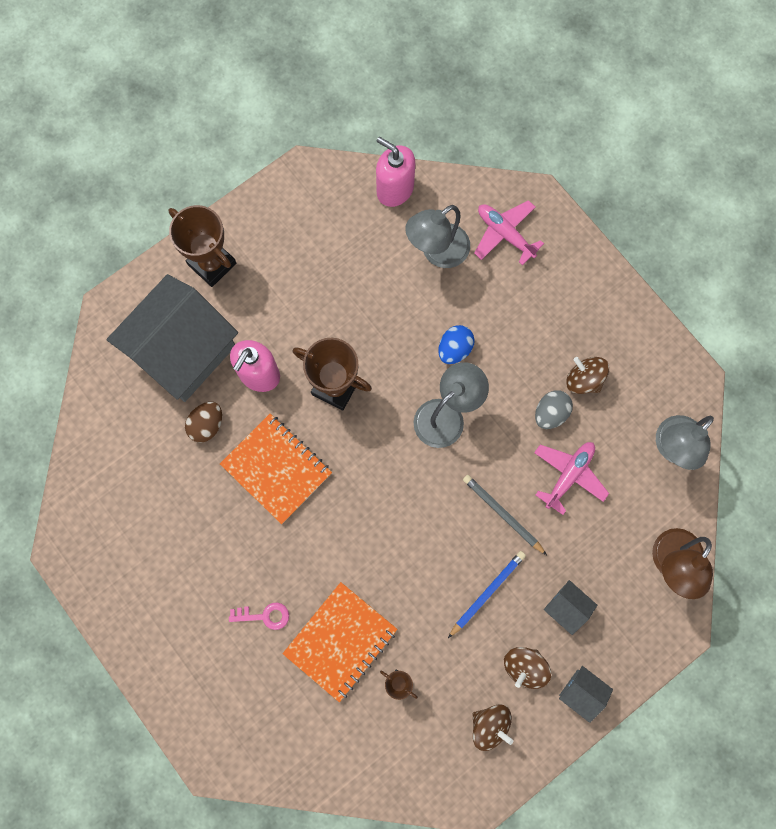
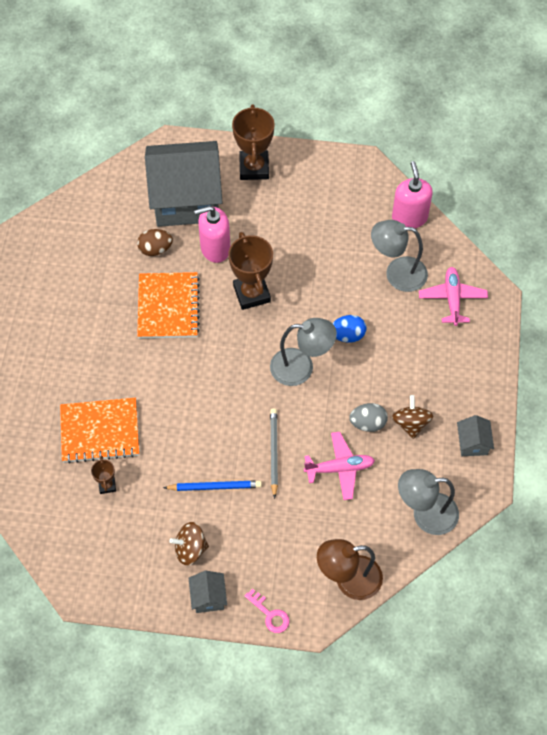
camera: 45 degrees right, 15 degrees down
(264, 615) = (73, 378): pink key -> pink key (270, 614)
(490, 725) = (133, 561): brown spinning top -> none
(566, 607) = (253, 541): grey house -> grey house (472, 443)

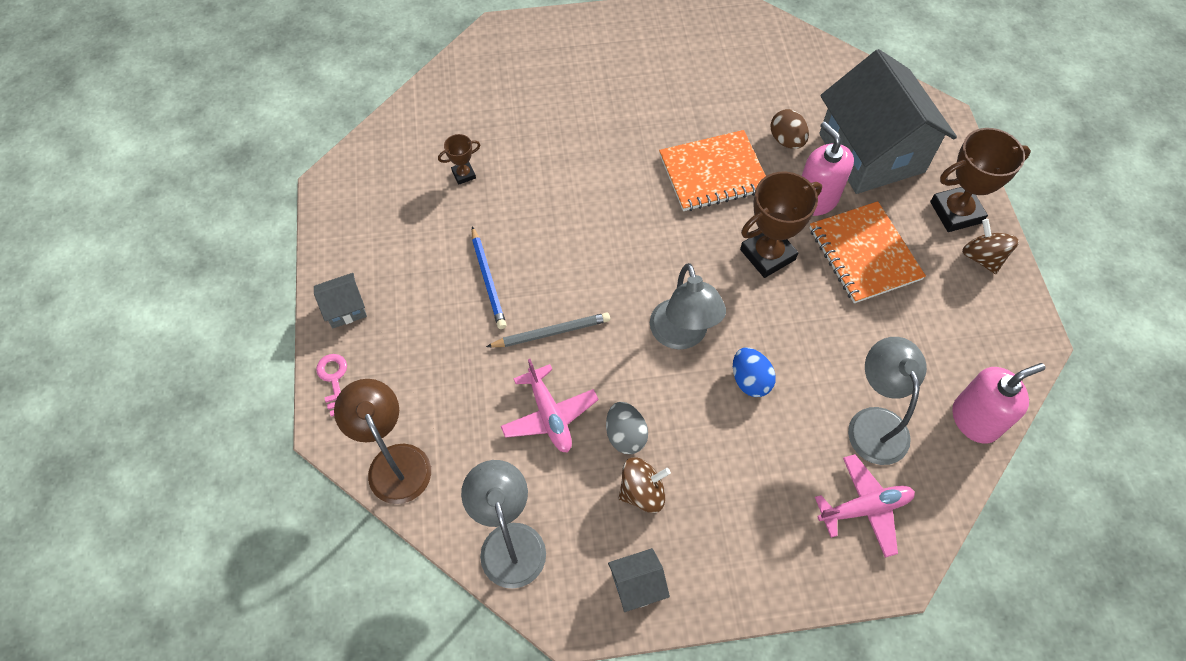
camera: 75 degrees right, 0 degrees up
(100, 432) = (528, 150): orange notebook -> orange notebook (864, 254)
(190, 549) = (402, 275): brown spinning top -> brown spinning top (982, 257)
(270, 614) = (333, 380): pink key -> pink key turned 135 degrees clockwise

